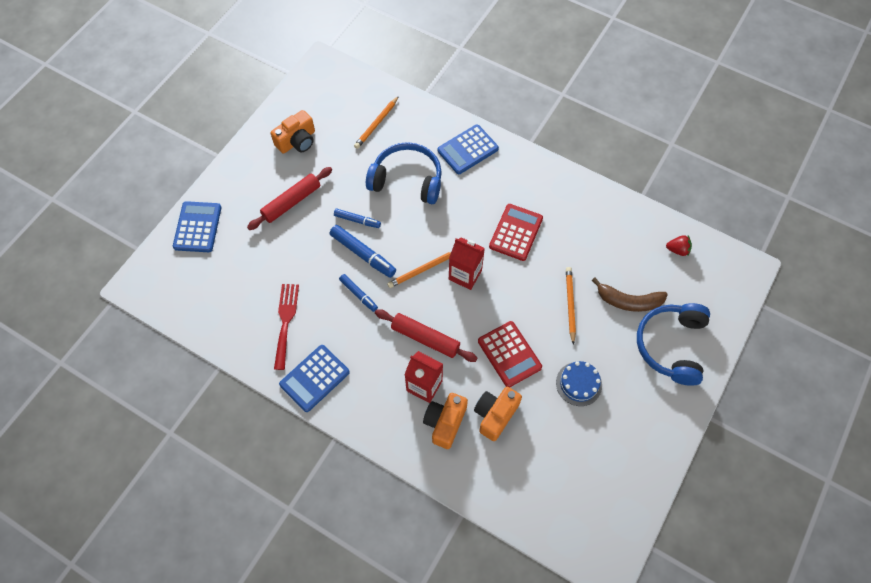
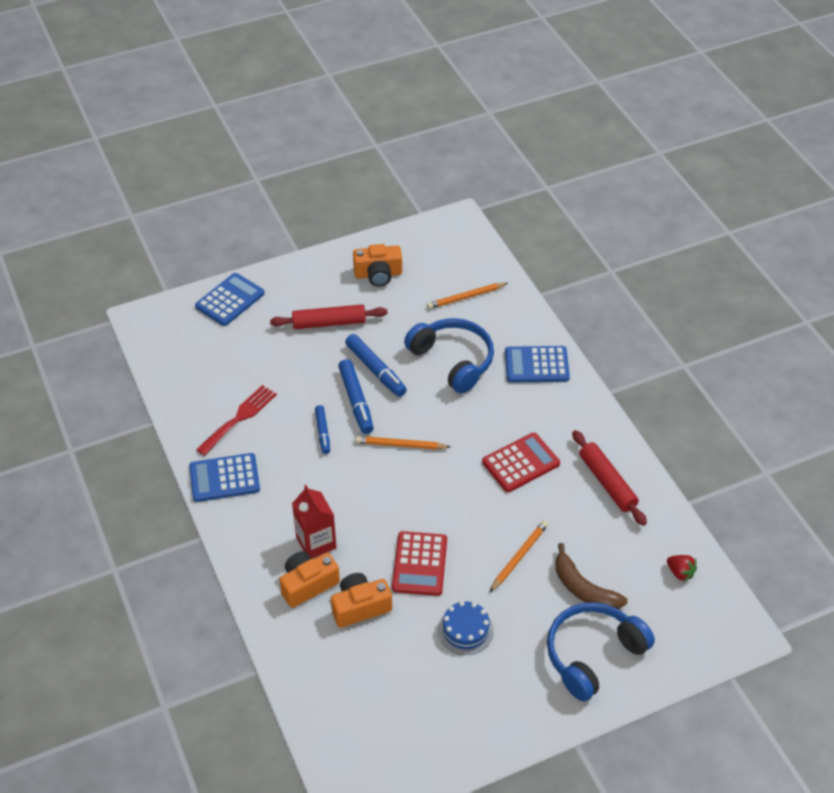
camera: 35 degrees right, 15 degrees down
(357, 220) = (375, 370): blue marker -> blue marker, size x1.61
(425, 338) = (352, 504): red rolling pin -> red rolling pin (607, 482)
(465, 275) = (437, 472): red carton -> none

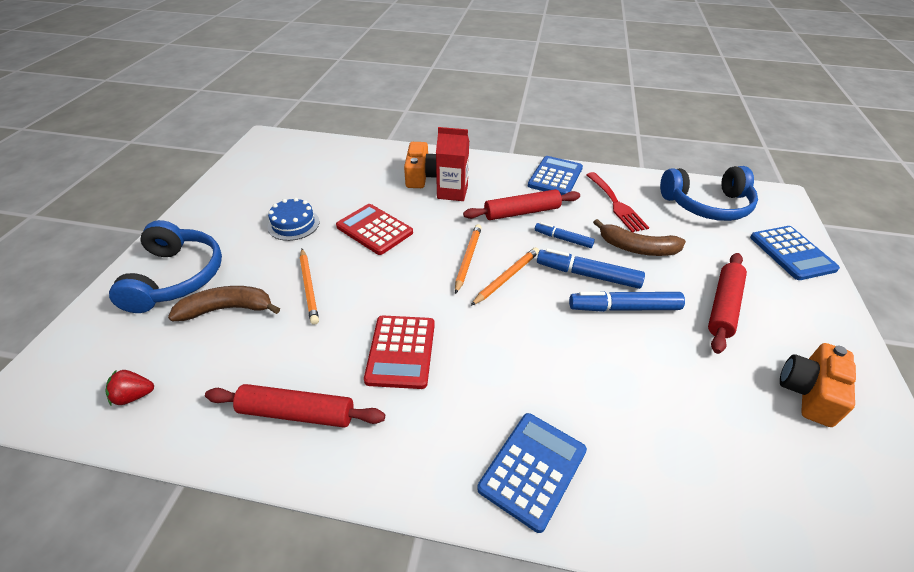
camera: 125 degrees right, 5 degrees down
(297, 385) = (637, 248): none -> brown banana
(306, 475) = (522, 212): none -> red rolling pin
(360, 607) = (376, 189): orange camera -> none
(453, 360) = (599, 381): blue headphones -> blue headphones (707, 205)
(465, 297) = (722, 469): orange pencil -> orange pencil (468, 258)

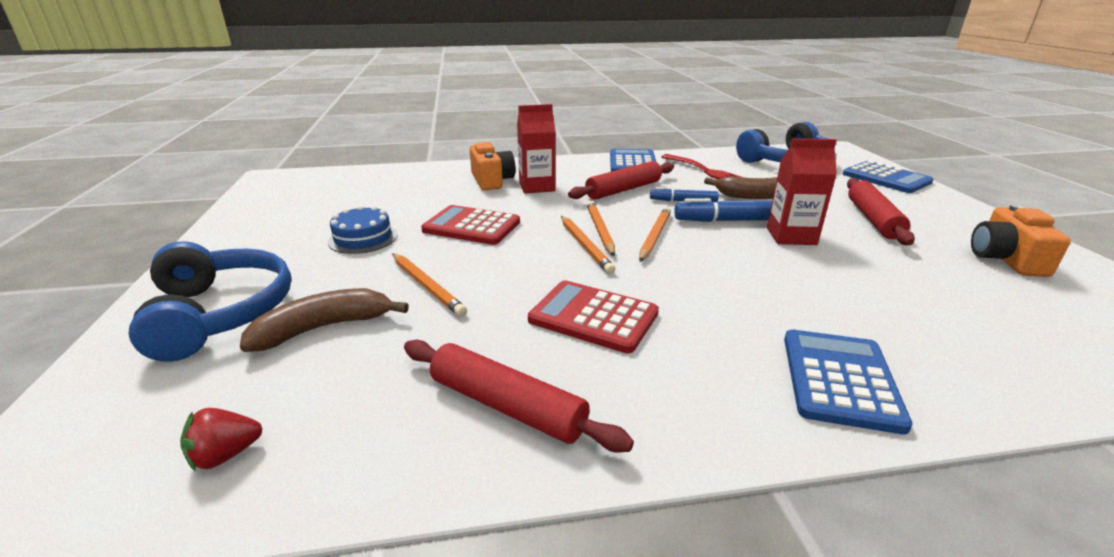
camera: 20 degrees left, 15 degrees down
(297, 413) = (507, 406): red rolling pin -> red rolling pin turned 45 degrees clockwise
(401, 351) = (593, 317): red calculator -> red calculator turned 135 degrees clockwise
(444, 274) = (585, 246): none -> orange pencil
(624, 308) = (791, 236): blue marker -> red carton

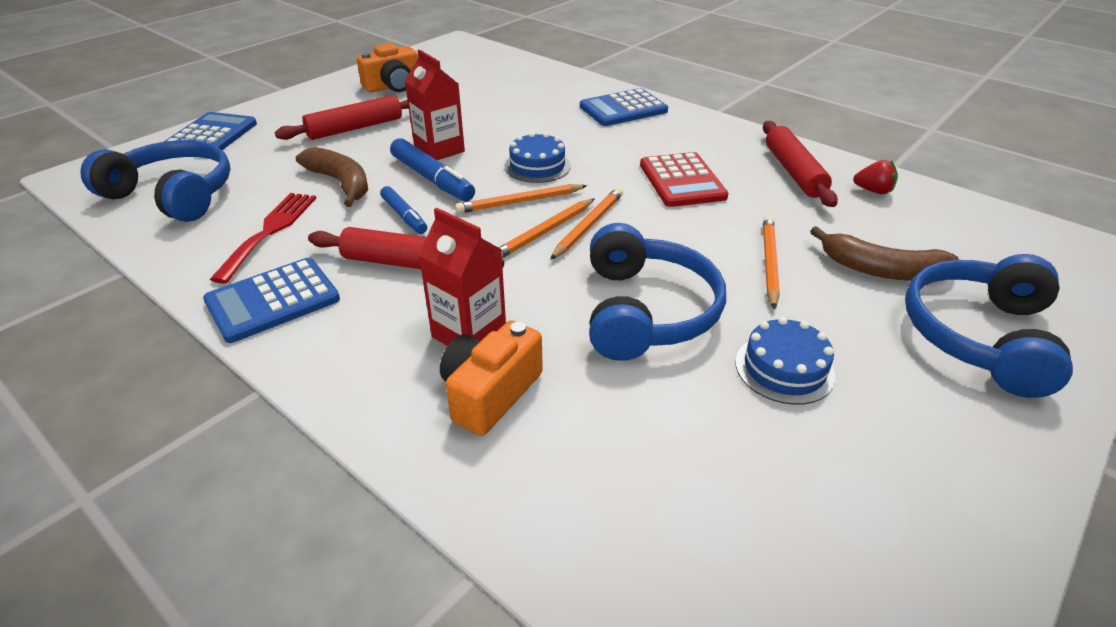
camera: 130 degrees left, 10 degrees up
(225, 455) = (965, 222): red strawberry -> red strawberry (873, 191)
(471, 226) = (646, 311): red calculator -> blue headphones
(712, 262) = (537, 166): none -> blue cake

